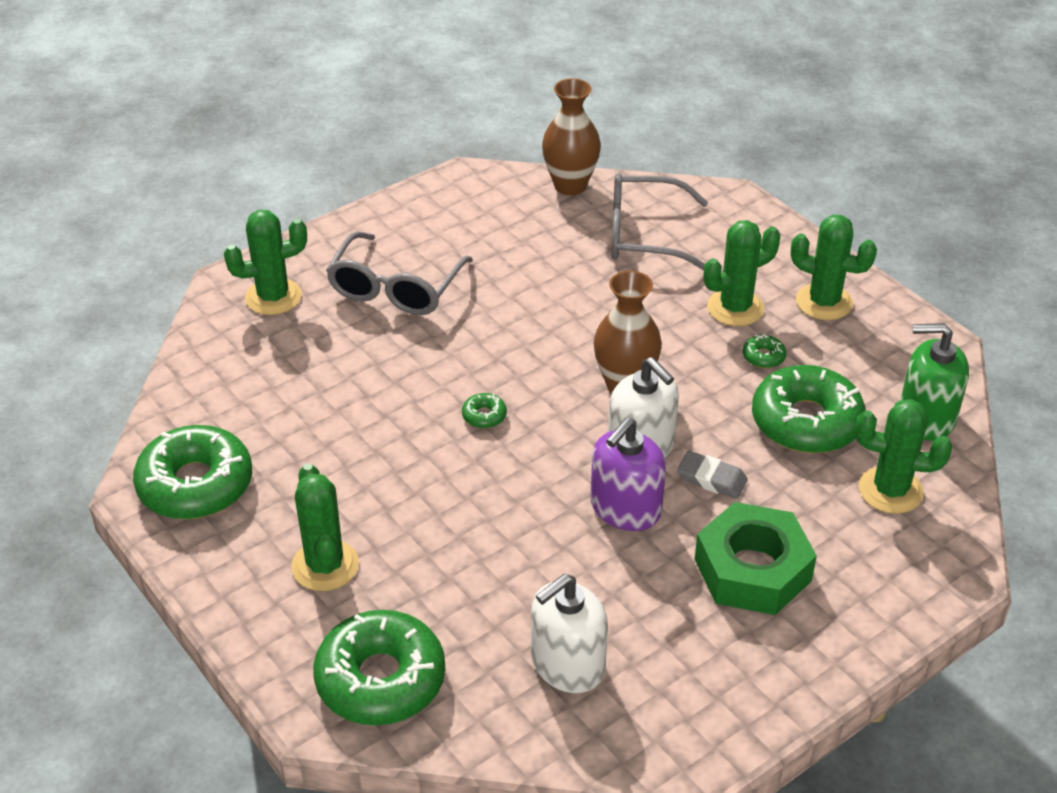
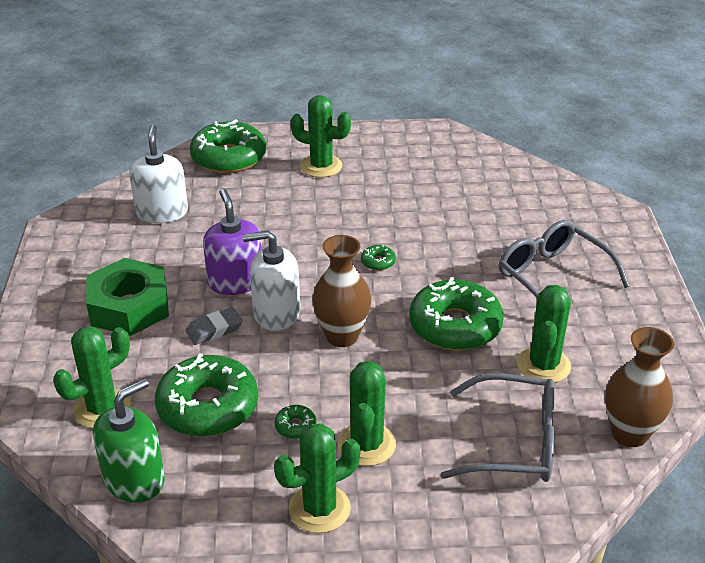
camera: 125 degrees right, 5 degrees down
(195, 485) = (428, 147): green donut -> green donut (455, 326)
(273, 297) = (586, 223): green cactus -> green cactus (543, 365)
(643, 235) = (514, 442): grey glasses -> grey glasses turned 60 degrees clockwise

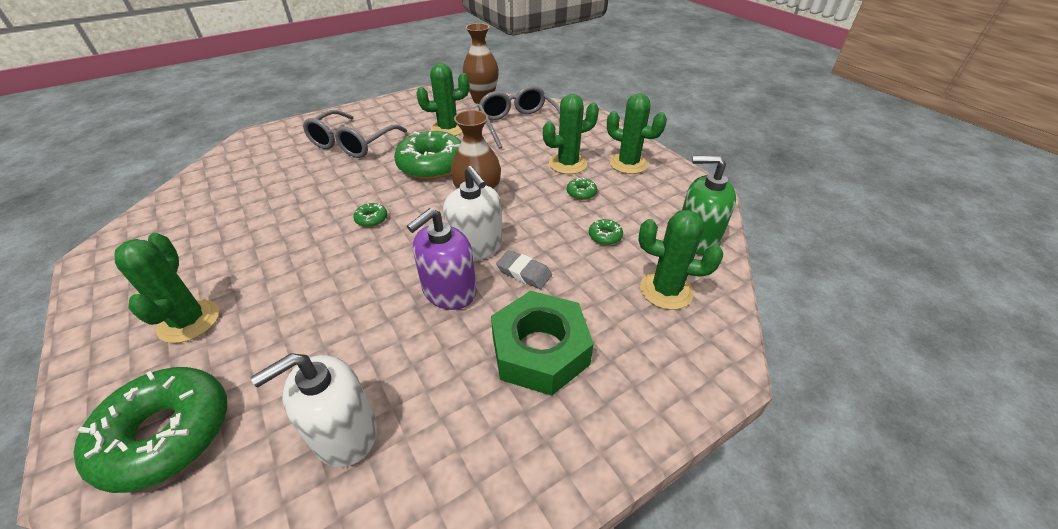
camera: 120 degrees left, 5 degrees up
(208, 407) = (605, 236): green donut -> green donut, size x0.40

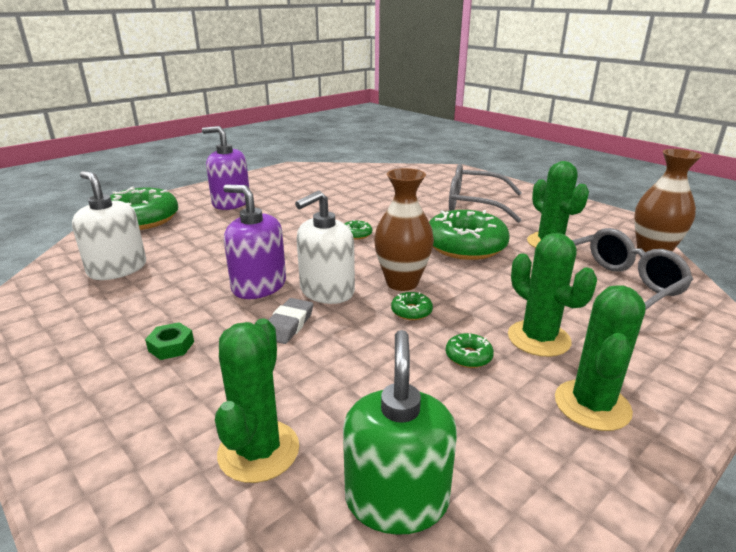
camera: 80 degrees right, 15 degrees down
(189, 321) = (231, 203): green cactus -> purple soap dispenser
(540, 350) = (171, 346): green nut -> green nut, size x0.40
(605, 236) = (371, 384): green donut -> green donut (411, 311)

